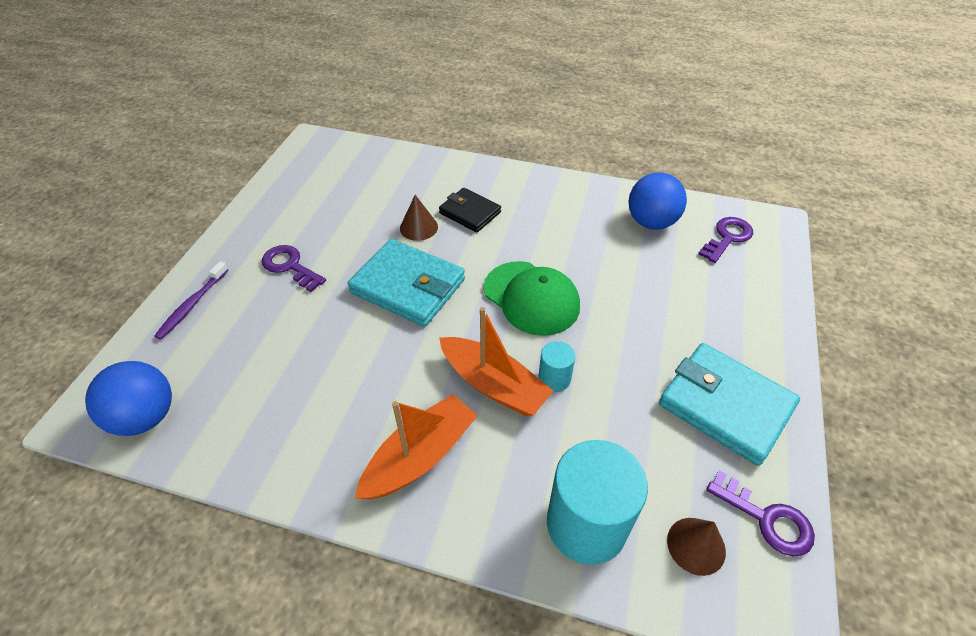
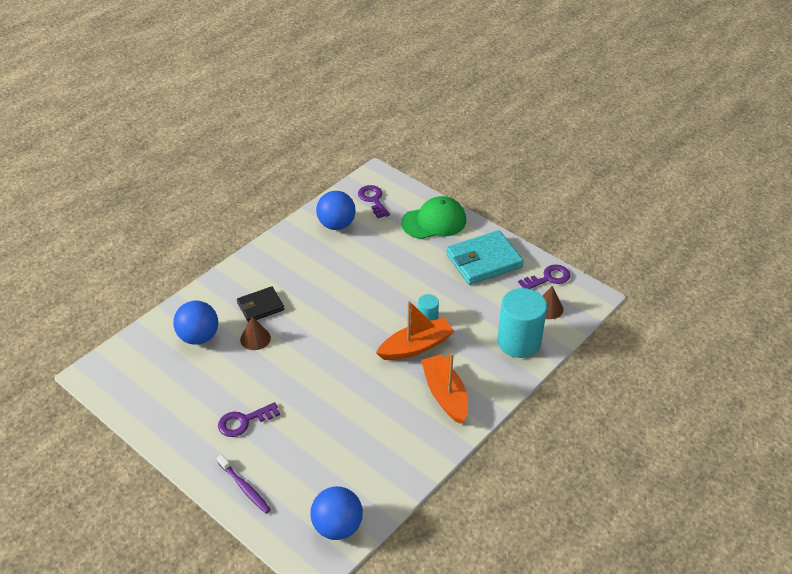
camera: 65 degrees left, 5 degrees down
(397, 186) = (199, 337): none -> blue ball
(408, 286) = (310, 361): turquoise wallet -> none
(531, 298) = (361, 305): green cap -> green cap (434, 221)

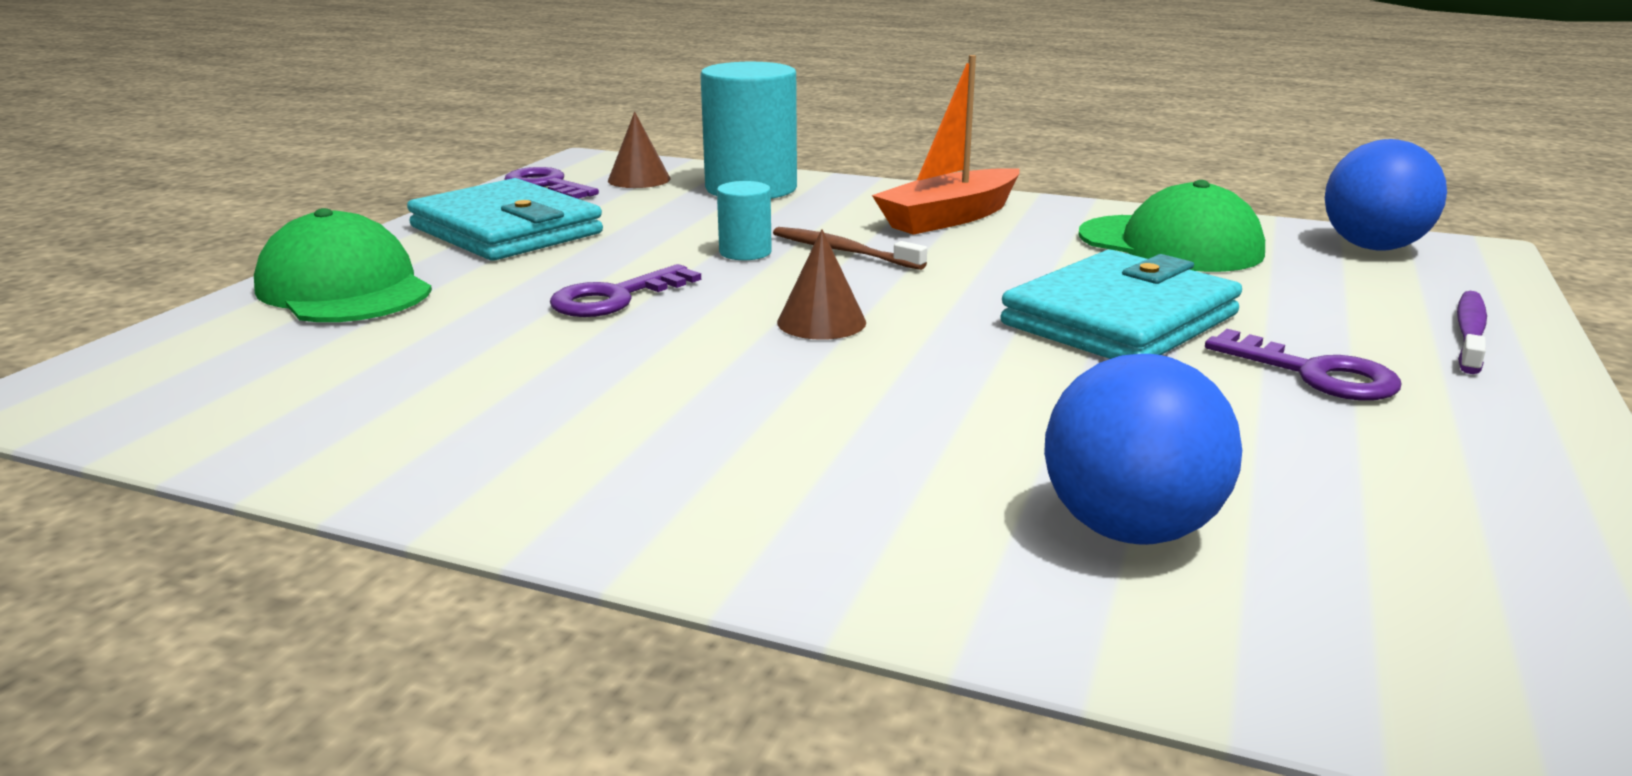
camera: 110 degrees left, 20 degrees down
(255, 338) = (1018, 426): brown cone -> brown cone (821, 322)
(260, 306) = (870, 450): black wallet -> none
(310, 396) = (1120, 319): none -> turquoise wallet
(336, 225) = (365, 410): blue ball -> none
(373, 200) = (212, 377): purple key -> purple key (615, 298)
(376, 454) = (1170, 244): none -> green cap
(416, 347) = (843, 251): orange boat -> brown toothbrush

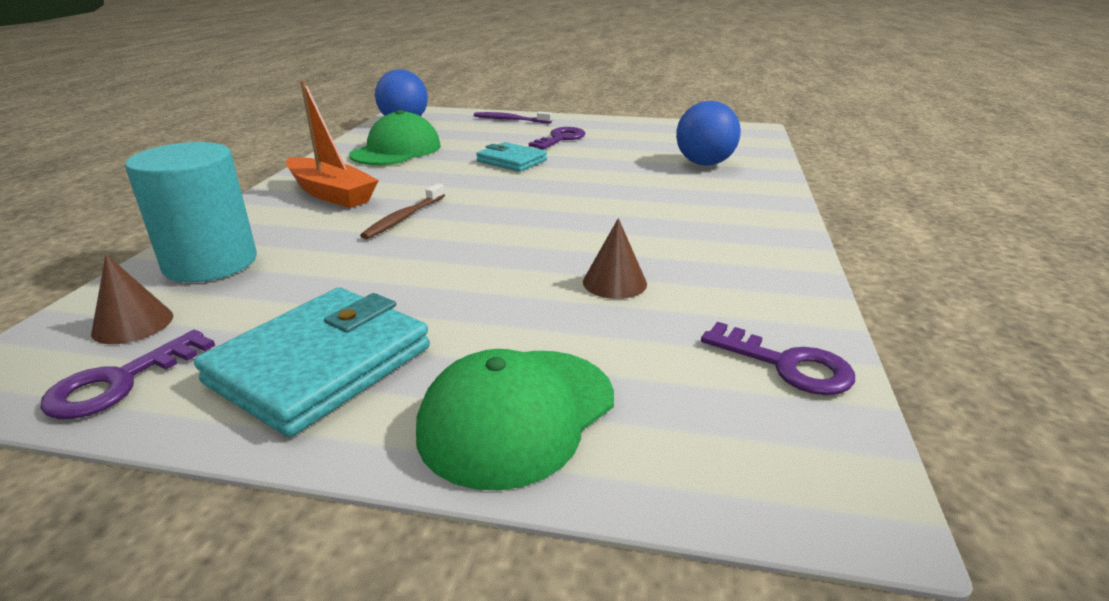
camera: 100 degrees left, 5 degrees up
(615, 298) = (511, 277): purple key -> purple key (786, 365)
(745, 252) = (404, 246): turquoise cylinder -> none
(821, 322) = (536, 215): brown cone -> brown cone (614, 282)
(1120, 319) = (511, 161): turquoise wallet -> turquoise wallet, size x0.60

